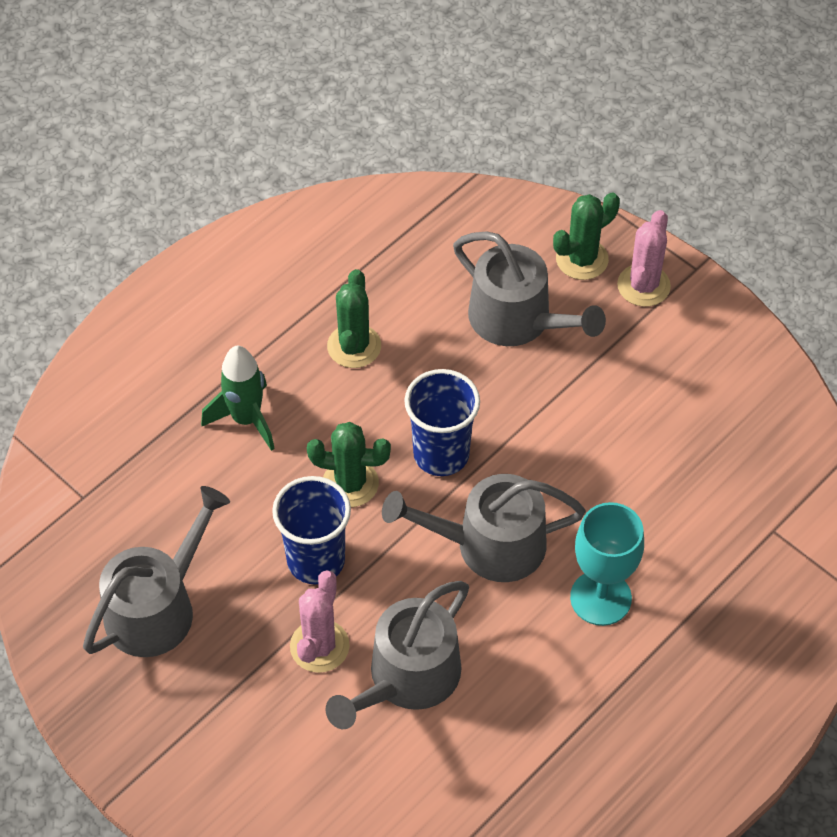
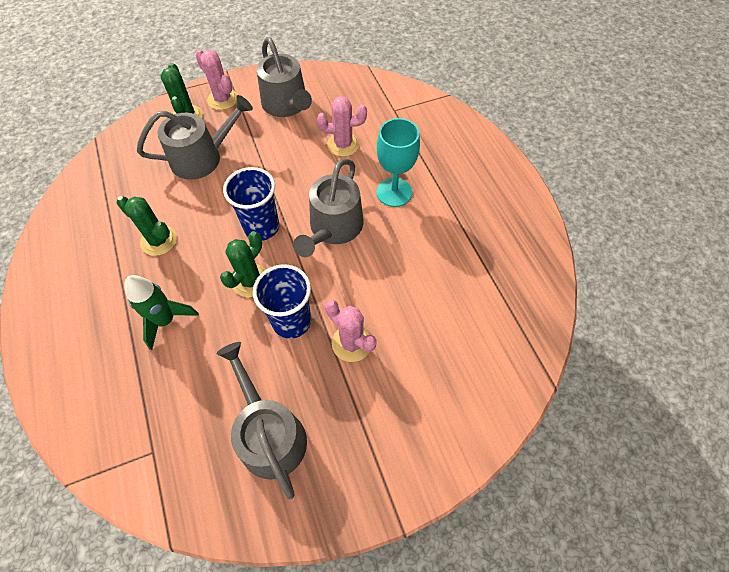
camera: 65 degrees left, 5 degrees up
(407, 678) = (396, 303): grey watering can -> grey watering can (286, 105)
(653, 489) = (343, 144): none -> pink cactus

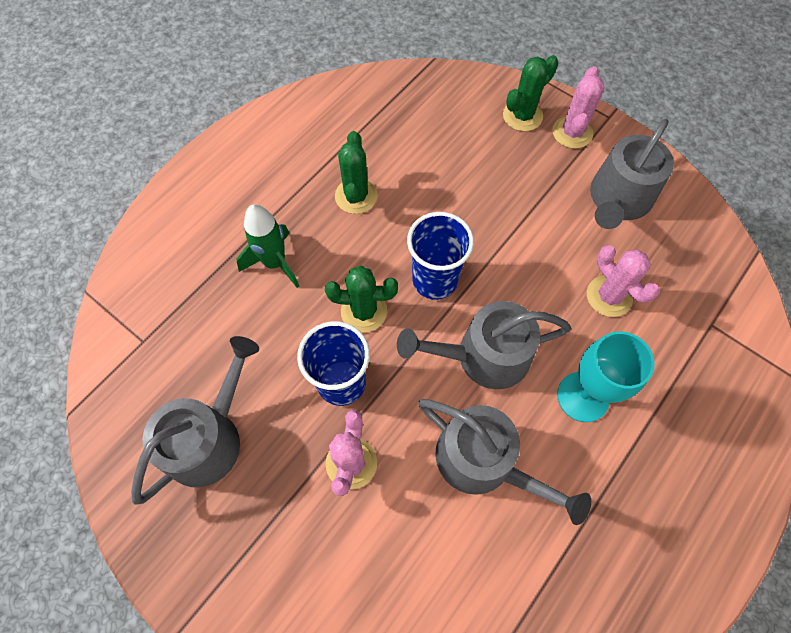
camera: 60 degrees right, 5 degrees up
(202, 157) = (481, 166): grey watering can -> grey watering can (483, 461)

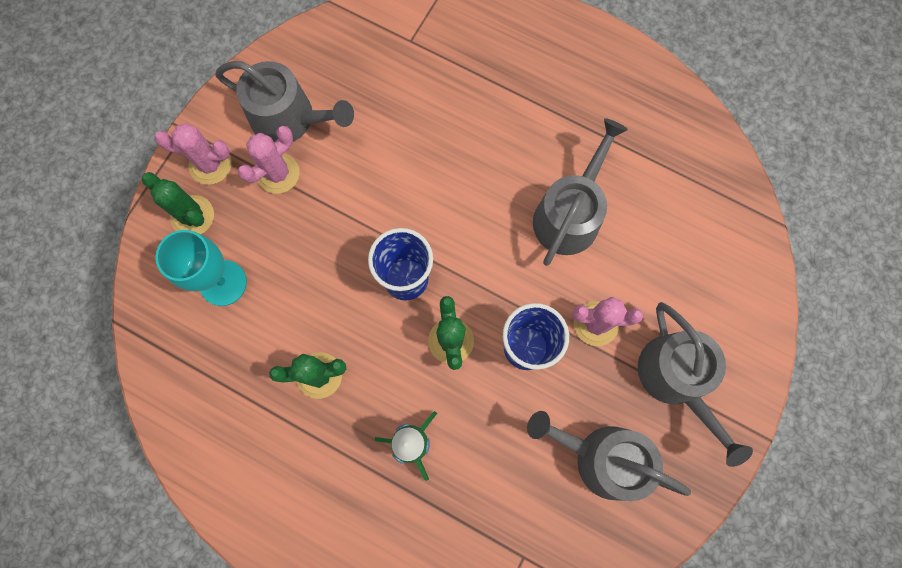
camera: 100 degrees left, 10 degrees up
(484, 356) = (475, 225): grey watering can -> grey watering can (676, 379)
(583, 396) = (497, 140): turquoise goblet -> turquoise goblet (223, 283)
(609, 296) = (397, 123): pink cactus -> pink cactus (278, 173)

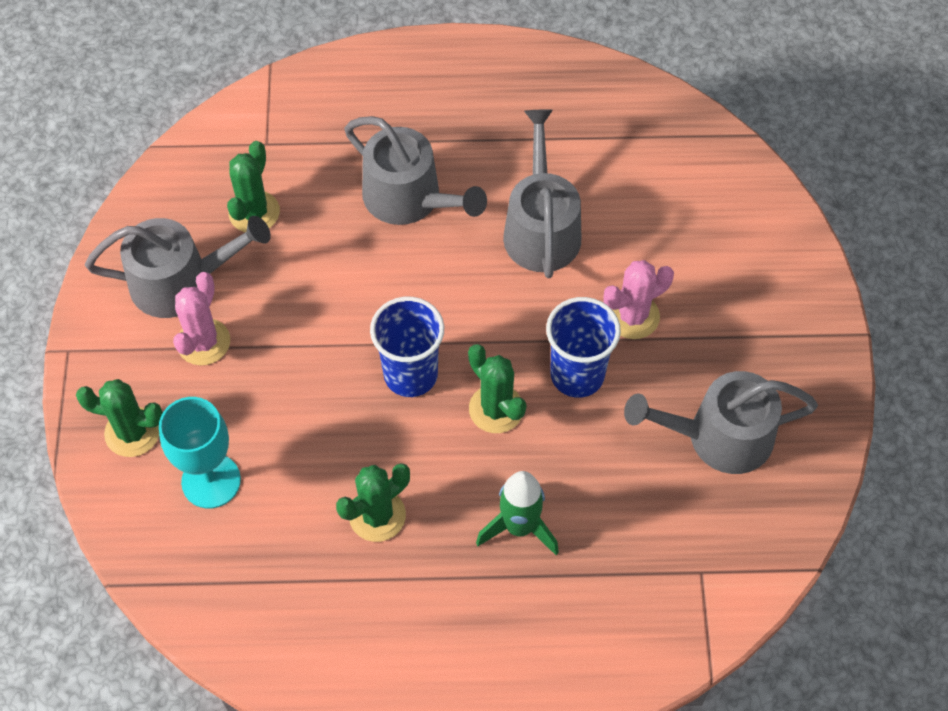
camera: 30 degrees left, 15 degrees down
(210, 165) = (120, 371): pink cactus -> none
(370, 91) = (254, 212): none -> green cactus
(676, 379) = (744, 326): grey watering can -> grey watering can (409, 198)

